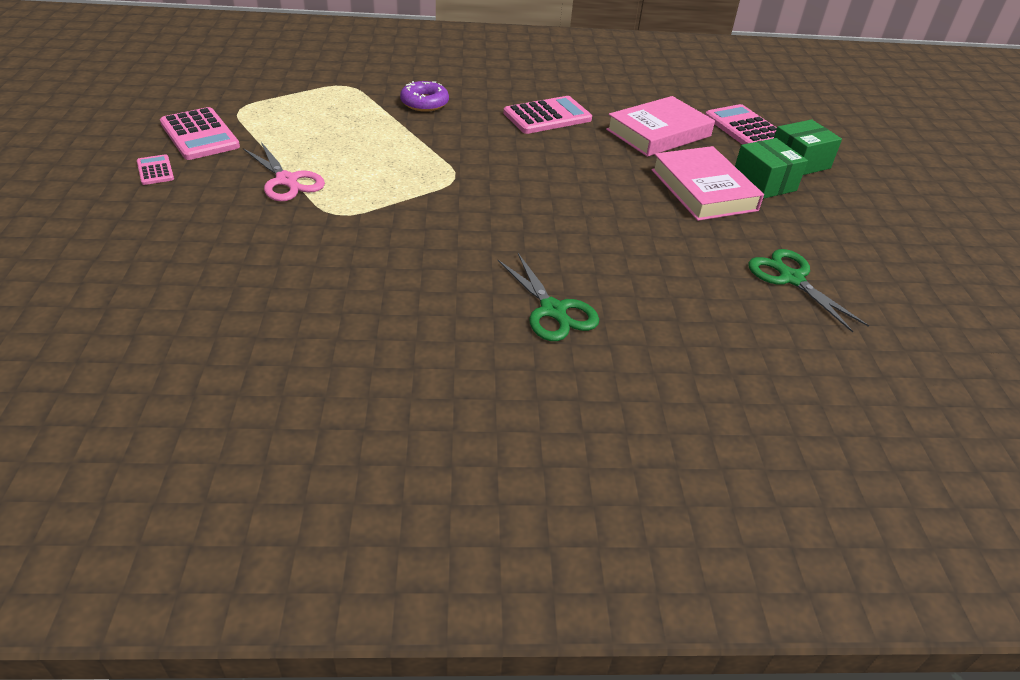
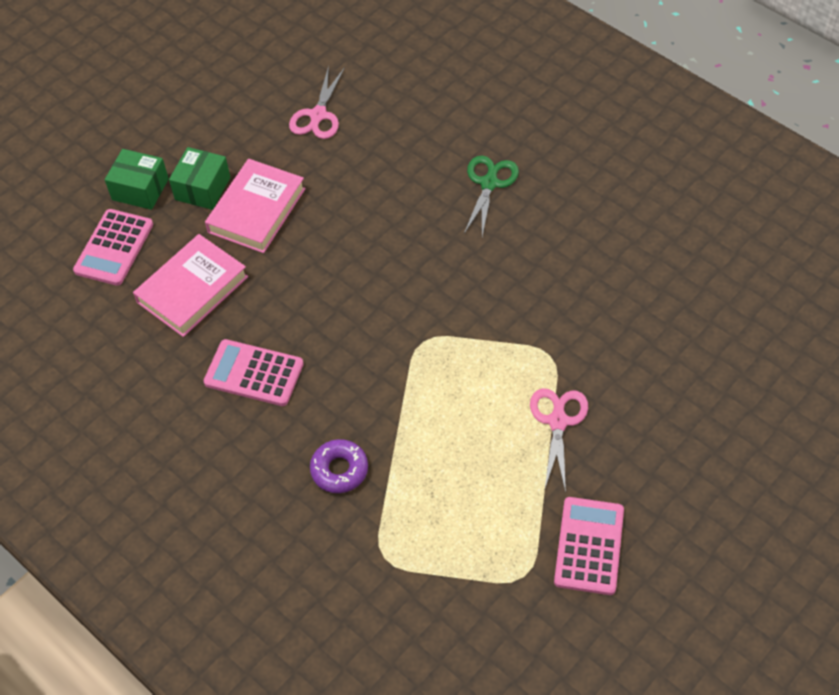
camera: 130 degrees left, 15 degrees up
(155, 170) = (657, 506): pink calculator -> none
(658, 133) = (192, 289): pink book -> pink book turned 60 degrees counterclockwise
(791, 279) = (318, 115): green scissors -> pink scissors

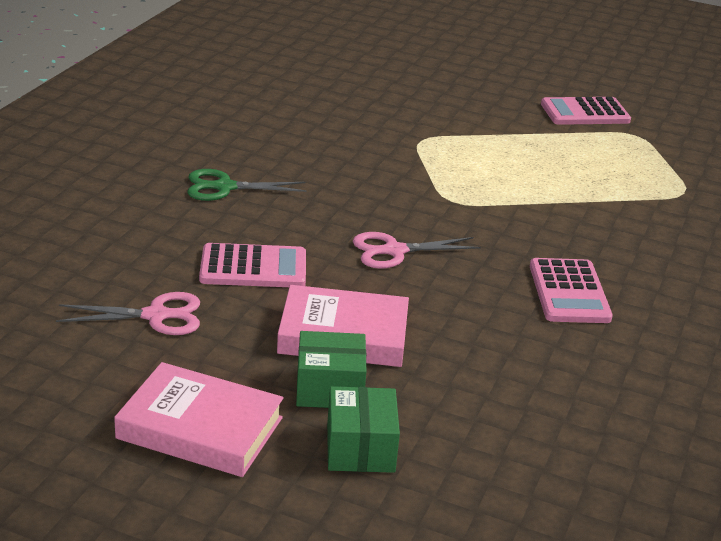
camera: 115 degrees left, 25 degrees down
(114, 248) = (476, 445): pink calculator -> pink calculator (253, 267)
(192, 289) = (494, 360): pink book -> pink book (200, 428)
(339, 470) = (627, 225): purple donut -> none
(558, 422) = (486, 132): pink scissors -> pink scissors (394, 251)

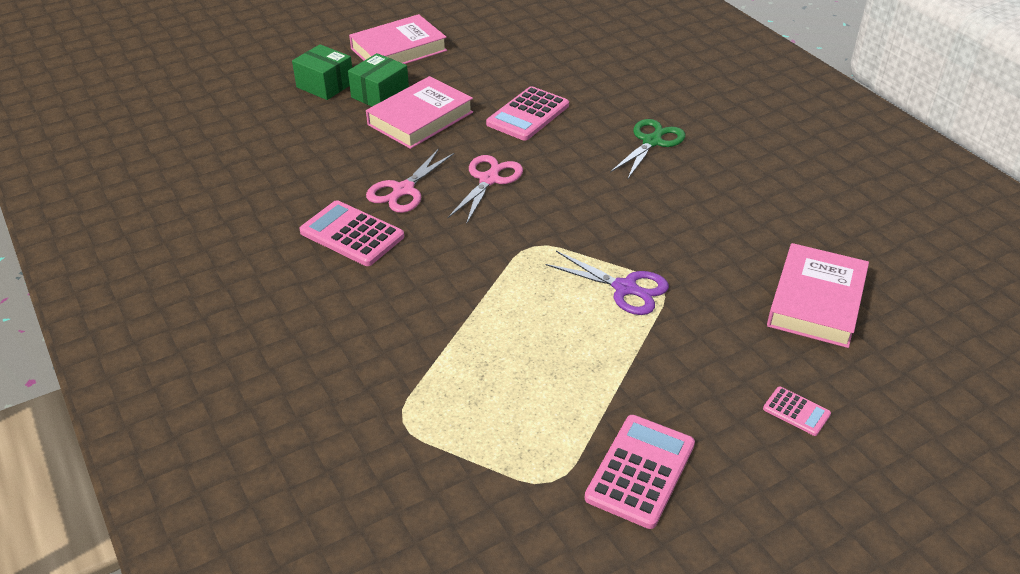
camera: 130 degrees right, 10 degrees up
(155, 316) = (510, 66): pink scissors -> pink scissors (403, 190)
(358, 88) = (816, 301): none -> pink book
(443, 152) = (625, 288): none -> purple scissors
(469, 81) = (796, 411): none -> pink calculator

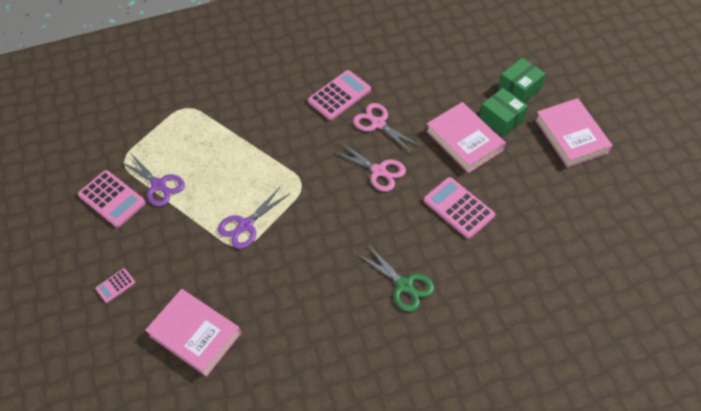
camera: 105 degrees right, 15 degrees up
(588, 411) = (158, 185): none -> purple scissors

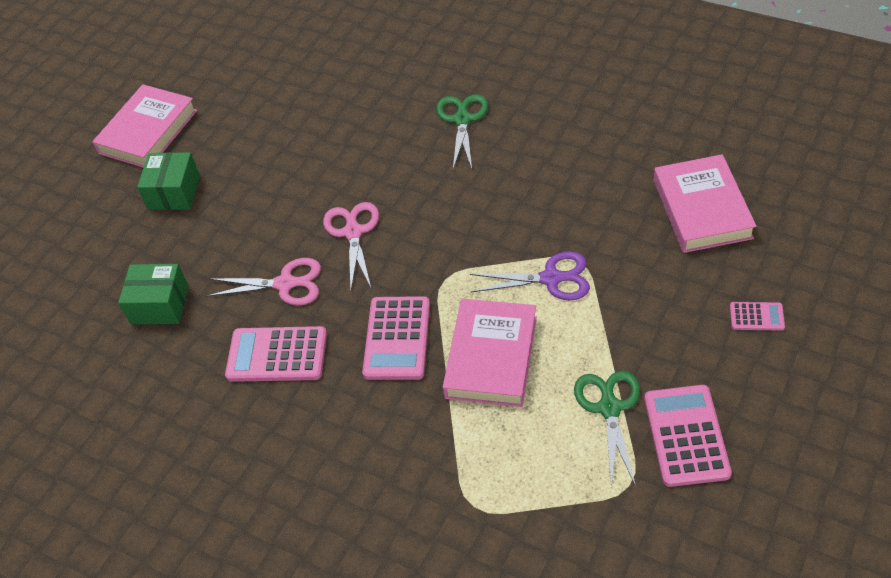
camera: 130 degrees left, 5 degrees down
(158, 185) = (609, 408): purple scissors -> green scissors
(378, 123) = (285, 284): pink scissors -> pink scissors turned 90 degrees counterclockwise
(458, 208) = (332, 145): pink calculator -> pink calculator (397, 338)
(464, 140) = (235, 199): pink book -> pink book (491, 357)
(519, 89) = (109, 208): green box -> green box (159, 305)

